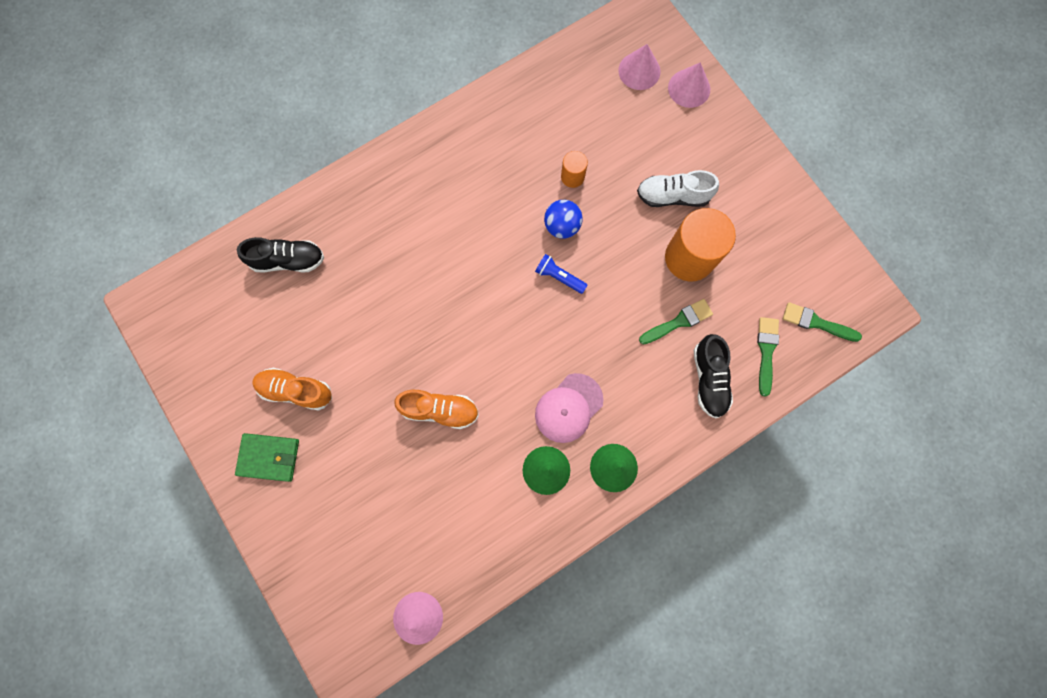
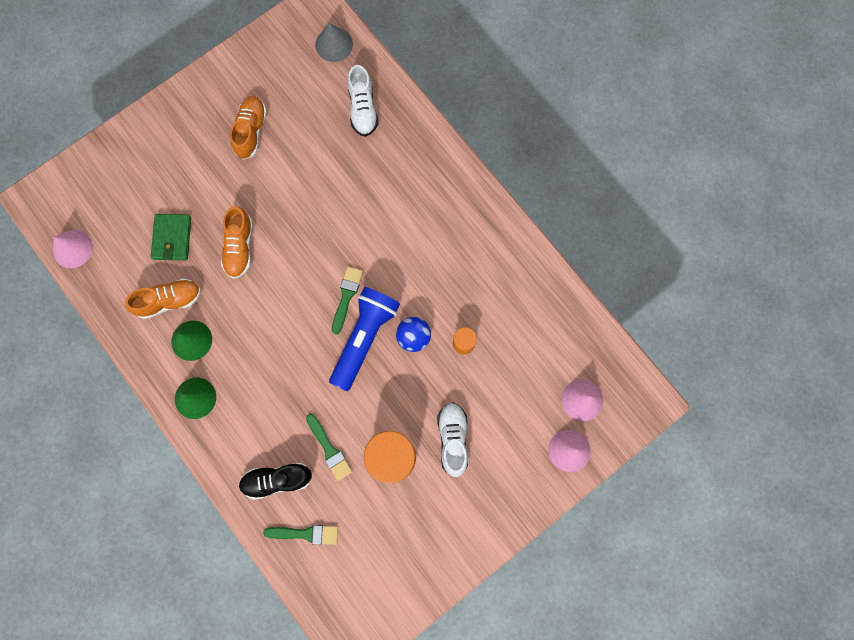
camera: 85 degrees right, 0 degrees up
(200, 288) = (334, 44): none -> grey cone
(269, 457) = (196, 119): green wallet -> green wallet (172, 238)
(288, 260) = (363, 109): black shoe -> white shoe
(496, 495) = (169, 301): none -> orange shoe
(559, 277) = (364, 338): blue flashlight -> blue flashlight, size x2.12
(568, 408) = (245, 355): pink cap -> none
(816, 323) = (336, 583): green brush -> green brush (346, 296)

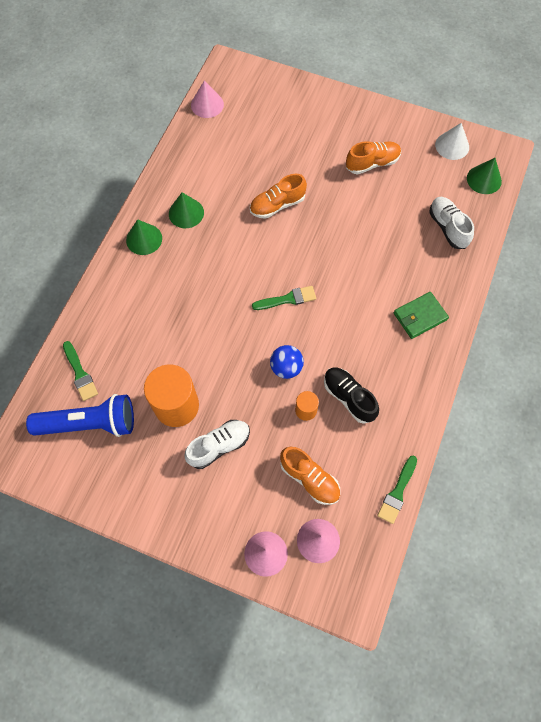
camera: 60 degrees right, 10 degrees down
(169, 301) = (207, 182): orange shoe -> orange shoe (309, 478)
(172, 238) = (255, 159): green wallet -> green wallet (420, 316)
(277, 480) = (112, 329): black shoe -> black shoe (349, 397)
(279, 47) = (452, 146): none -> white cone
(329, 449) = (156, 354): green brush -> green brush (397, 492)
(334, 44) = (484, 179): grey cone -> green cone
(363, 109) = (448, 227): white shoe -> white shoe turned 105 degrees clockwise
(364, 338) = (262, 331): blue flashlight -> blue flashlight (89, 423)

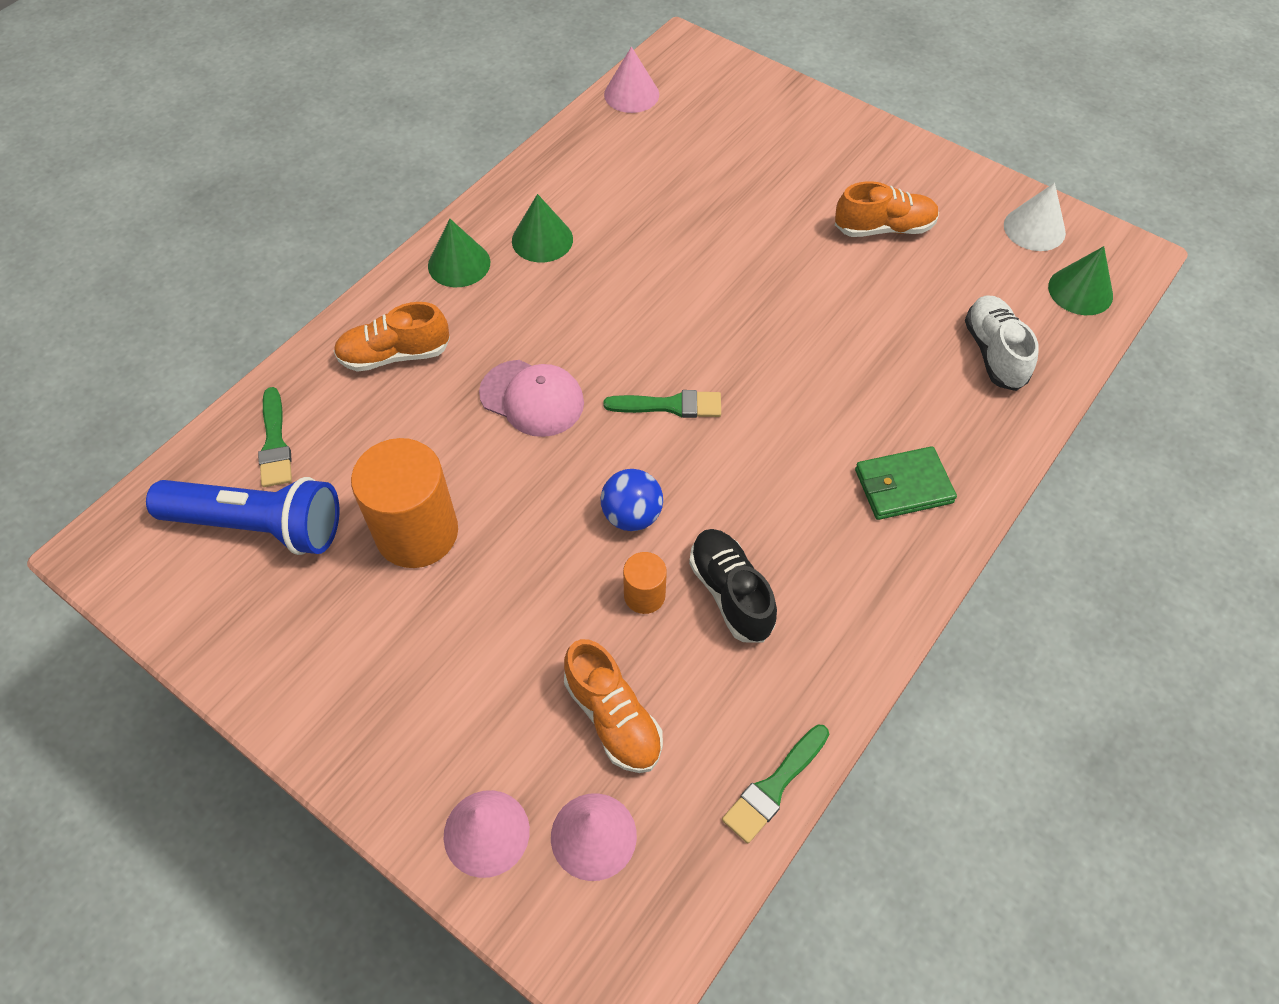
camera: 15 degrees right, 10 degrees down
(212, 312) = (532, 398): none -> pink cap
(219, 446) = (467, 618): white shoe -> none
(277, 205) = (699, 258): orange shoe -> orange shoe (395, 355)

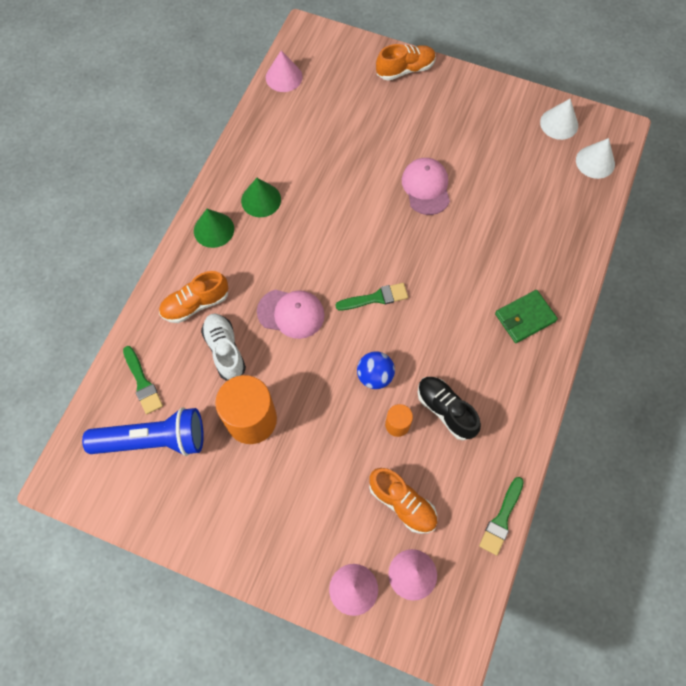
camera: 15 degrees left, 10 degrees up
(798, 272) = (426, 187): none -> pink cap
(883, 228) = (469, 144): orange shoe -> orange shoe (405, 70)
(994, 353) = (555, 216): white shoe -> white shoe (225, 350)
(1080, 291) = (595, 162): green cone -> white cone

